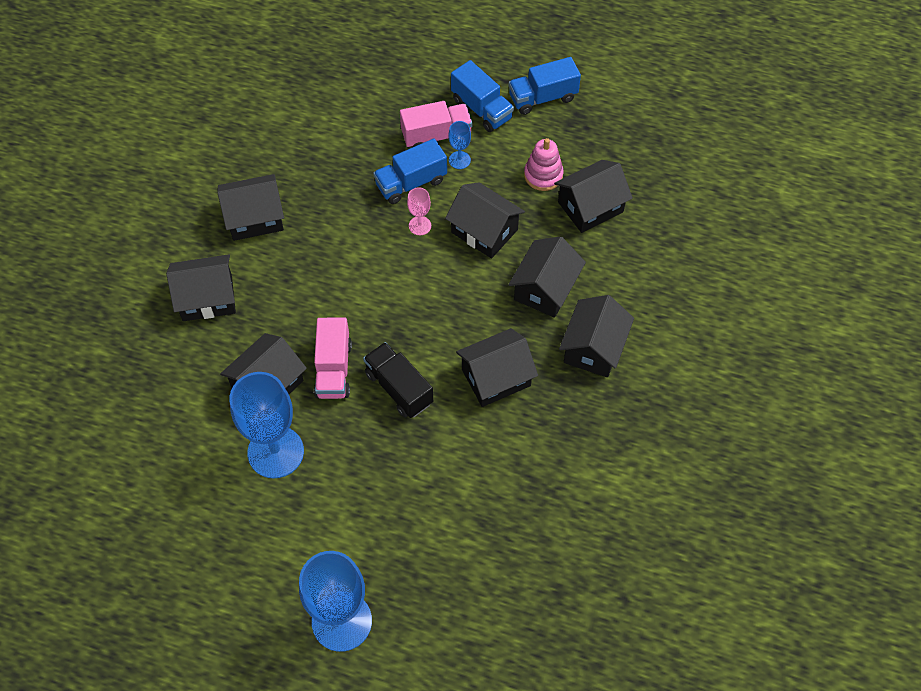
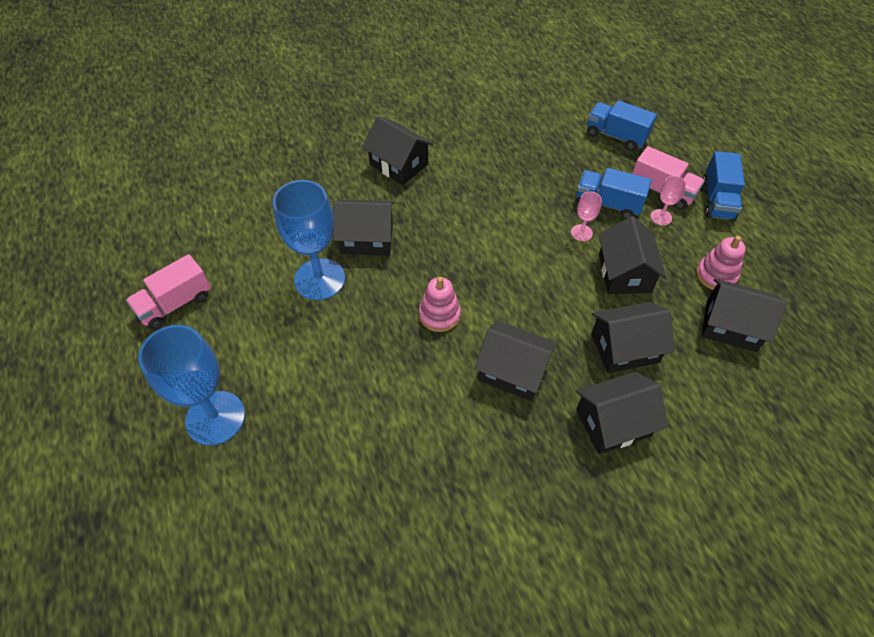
camera: 50 degrees right, 5 degrees down
(255, 218) = (482, 146): black house -> none
(333, 369) = (415, 266): pink truck -> pink truck (175, 304)
(399, 388) = (439, 315): black truck -> pink stacking toy
(459, 160) = (661, 217): blue goblet -> pink goblet
(542, 98) = (777, 227): blue truck -> blue truck (616, 136)

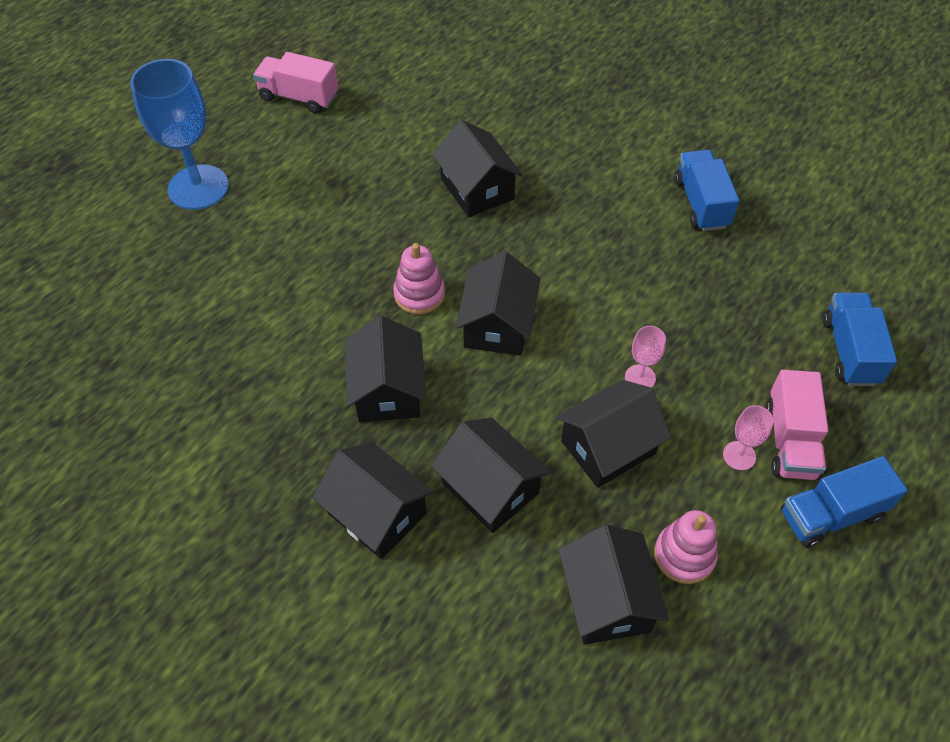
camera: 60 degrees right, 0 degrees up
(319, 279) = (397, 179): blue goblet -> none
(399, 164) = (604, 164): black house -> black house (497, 325)
(608, 204) = (713, 387): blue truck -> blue truck (701, 203)

